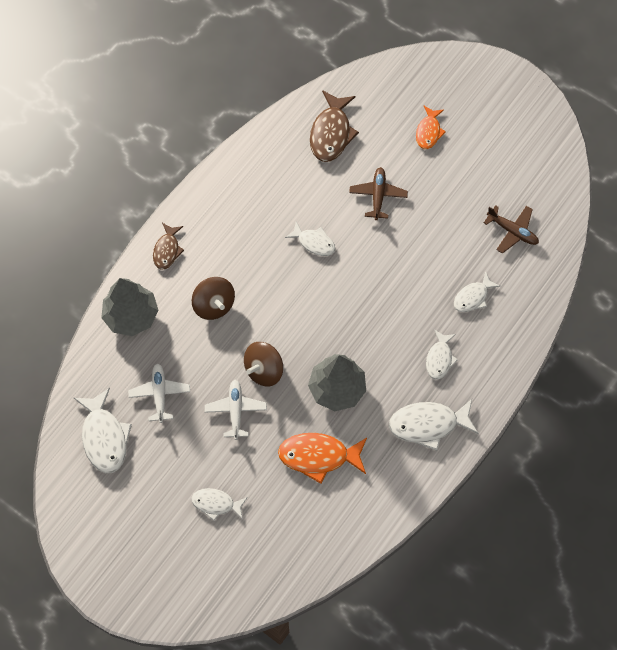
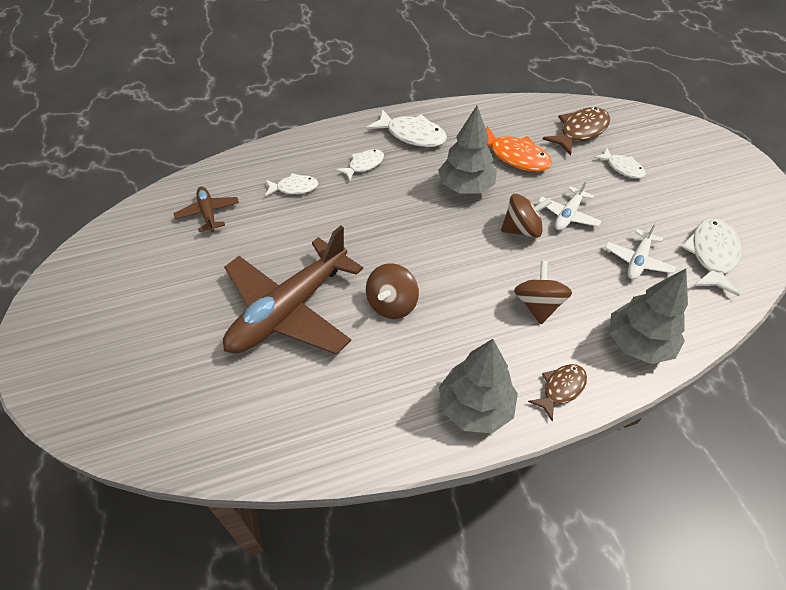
camera: 145 degrees left, 15 degrees down
(213, 206) = (475, 407): none -> grey tree
(314, 242) = (392, 304): white fish -> brown spinning top
(331, 133) = (272, 407): brown fish -> brown fish (580, 131)
(378, 195) = (289, 310): brown plane -> brown plane, size x2.19
(428, 132) = (174, 341): orange fish -> none

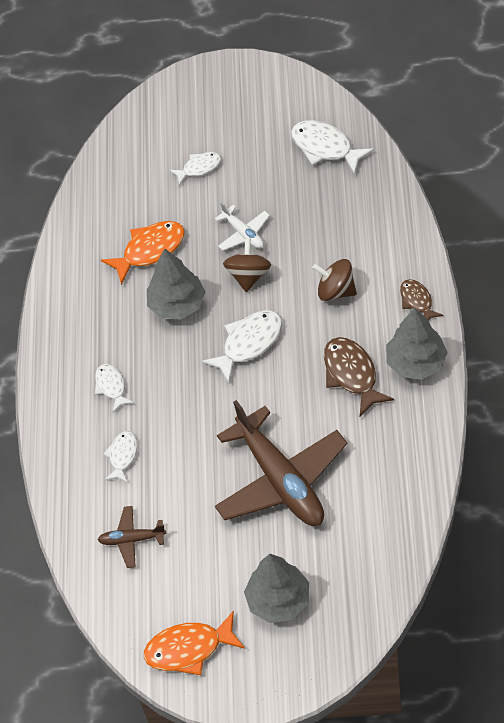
camera: 65 degrees left, 5 degrees up
(90, 280) = (189, 648): none -> orange fish
(392, 304) = (300, 398): brown spinning top -> none
(412, 135) = (81, 332): white fish -> white fish (249, 343)
(580, 131) = (134, 182): brown fish -> brown fish (352, 374)
(638, 261) = (313, 202): white plane -> none
(638, 343) = (393, 235): grey tree -> grey tree (278, 600)

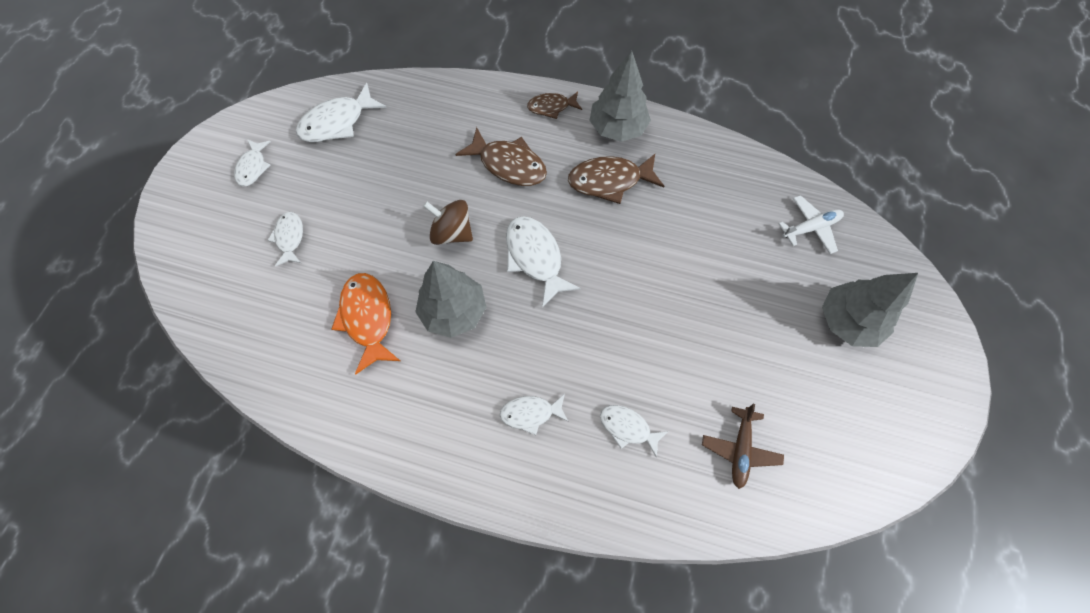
camera: 80 degrees left, 10 degrees up
(189, 648) = (889, 427): orange fish -> none
(243, 233) = (398, 222): white plane -> white plane (810, 228)
(254, 112) = (253, 167): none -> white fish
(281, 479) = (708, 277): brown plane -> none
(336, 290) = (508, 165): brown spinning top -> brown fish

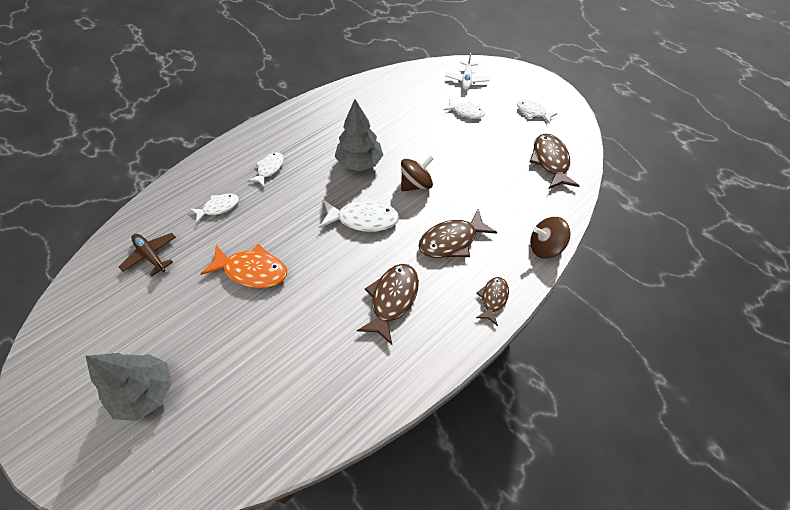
camera: 120 degrees right, 10 degrees down
(337, 122) = (550, 161): white fish -> brown fish
(368, 318) = (386, 126): orange fish -> orange fish (252, 271)
(465, 90) = (544, 247): none -> brown spinning top
(617, 128) = (440, 337): grey tree -> none
(810, 228) = (234, 431): white plane -> white plane (466, 80)

